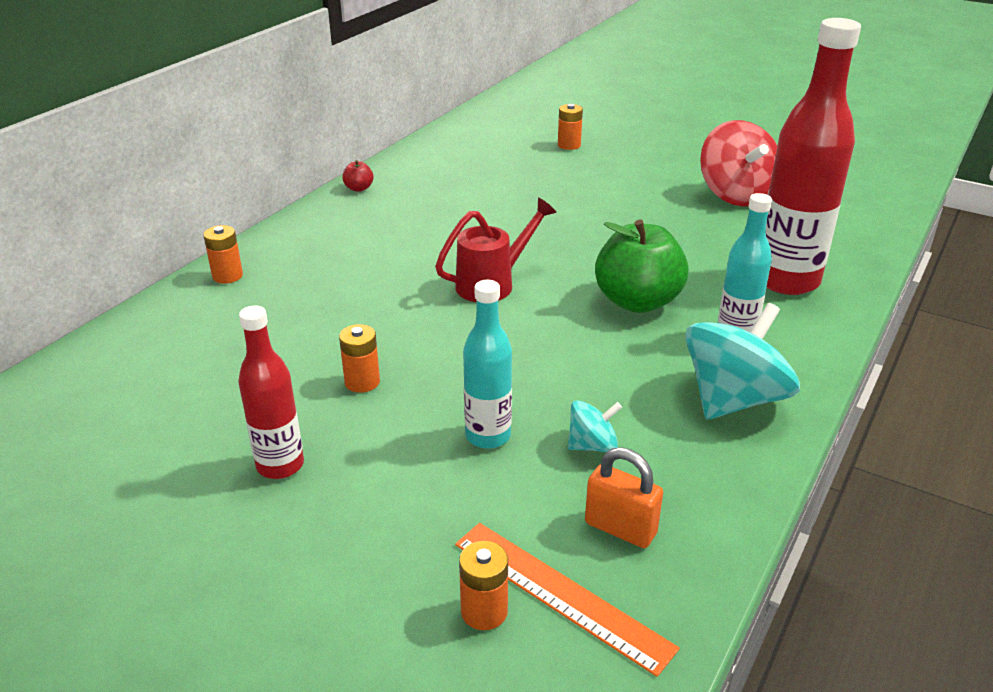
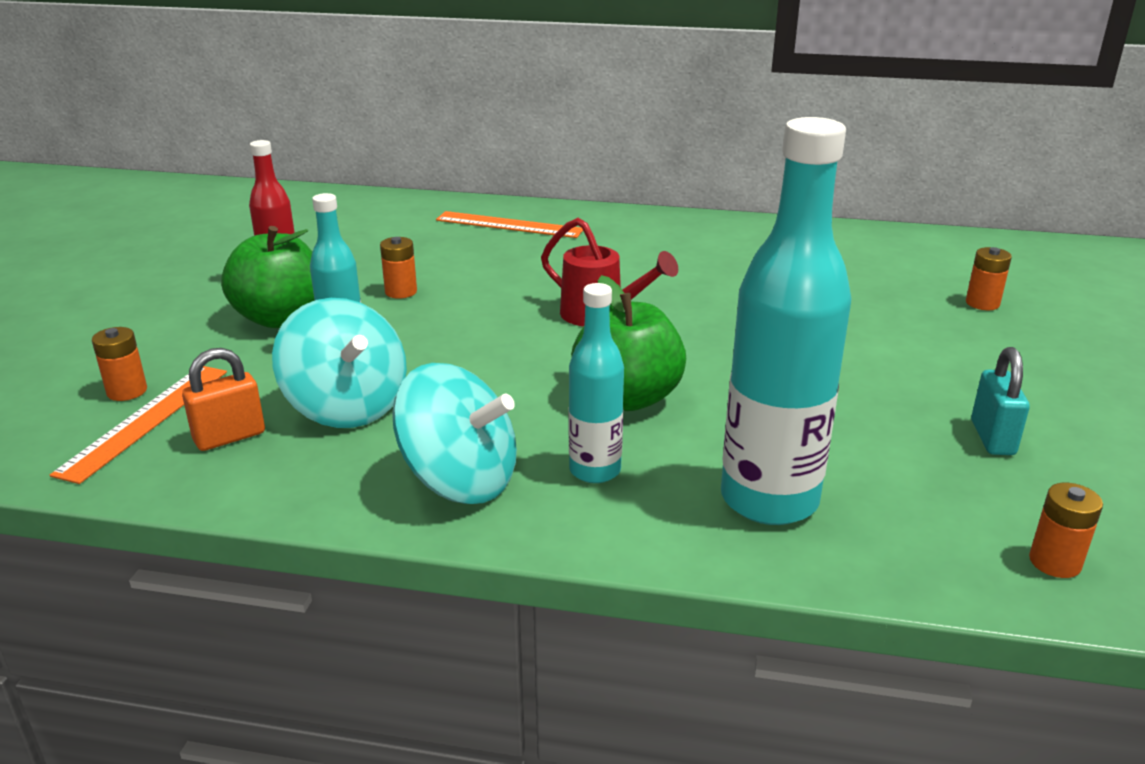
camera: 70 degrees right, 5 degrees down
(227, 276) = (526, 212): orange battery -> orange battery (1054, 562)
(250, 291) = (509, 225): none -> orange ruler
(359, 188) = (730, 223): red apple -> none
(368, 473) = (280, 318): none -> green apple
(592, 445) = (347, 407): turquoise spinning top -> turquoise spinning top, size x2.01
(620, 528) = (229, 437): orange padlock -> orange padlock turned 45 degrees clockwise
(736, 195) = (992, 438): red spinning top -> turquoise padlock
(786, 280) = (769, 500): red bottle -> turquoise bottle

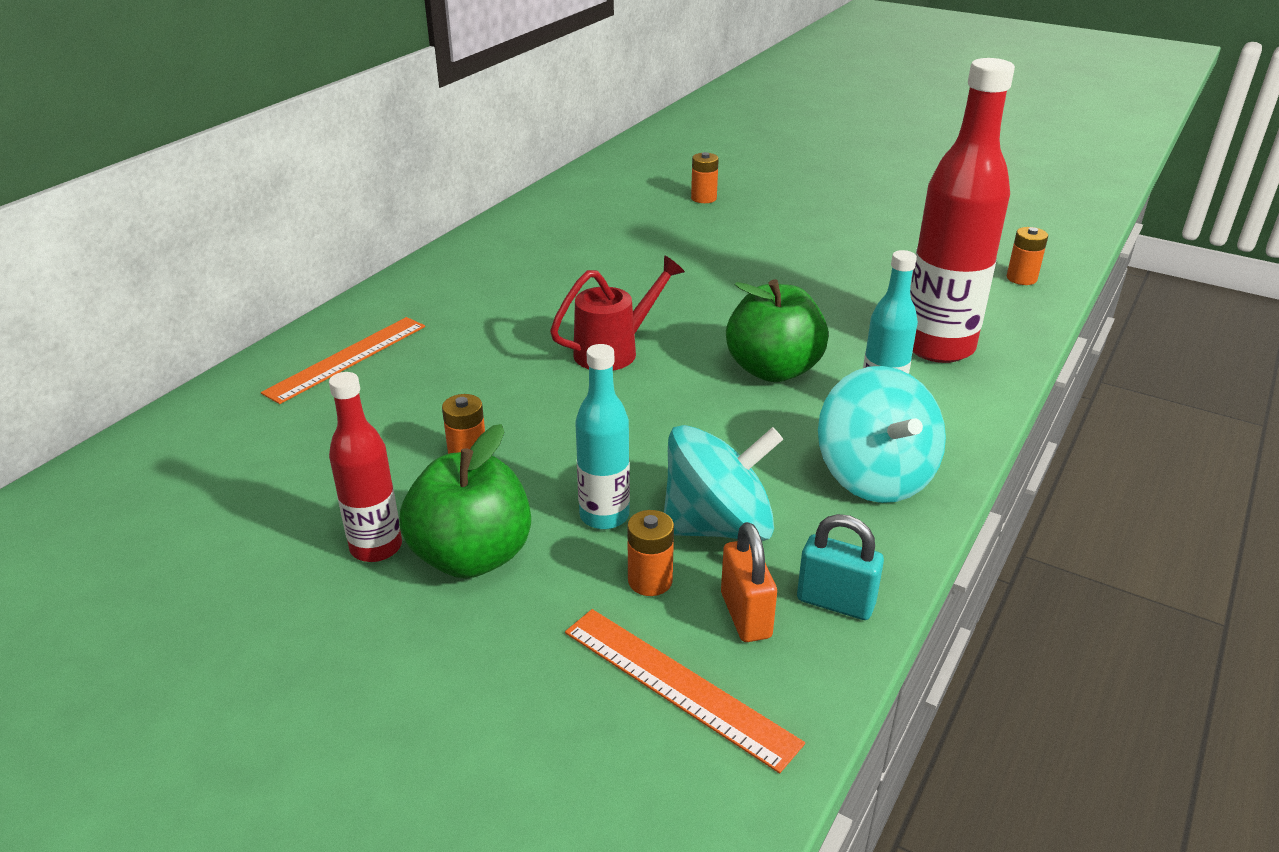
camera: 70 degrees left, 5 degrees up
(127, 391) = (594, 704): orange battery -> orange battery (650, 581)
(459, 480) = (874, 476): turquoise spinning top -> turquoise spinning top turned 120 degrees clockwise
(769, 500) = (938, 347): turquoise bottle -> red bottle
(992, 438) = (886, 253): turquoise padlock -> turquoise padlock (835, 602)

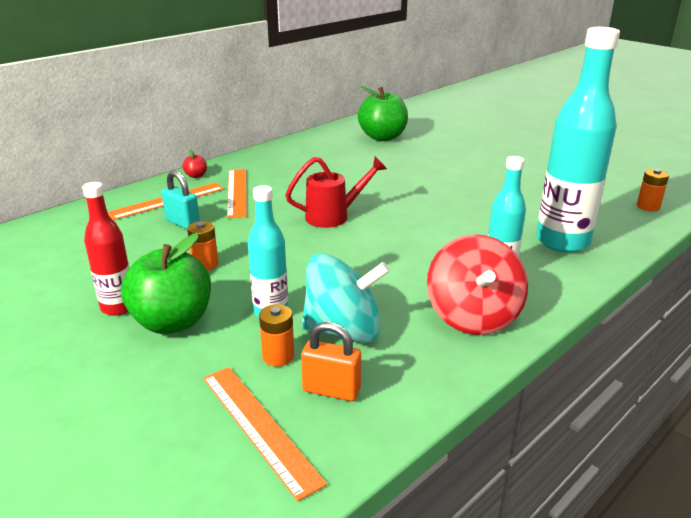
camera: 15 degrees right, 5 degrees down
(368, 309) = (196, 176): none -> red apple
(448, 329) = (237, 192): none -> orange ruler
(703, 198) = (441, 137): orange battery -> none
(745, 615) = (331, 390): orange padlock -> orange padlock turned 75 degrees counterclockwise
(773, 370) = (435, 241): green apple -> green apple (382, 137)
(835, 602) = (401, 393): turquoise padlock -> turquoise padlock (183, 223)
(874, 476) = (473, 316): turquoise spinning top -> red spinning top
(938, 347) = (562, 242): red bottle -> turquoise bottle

